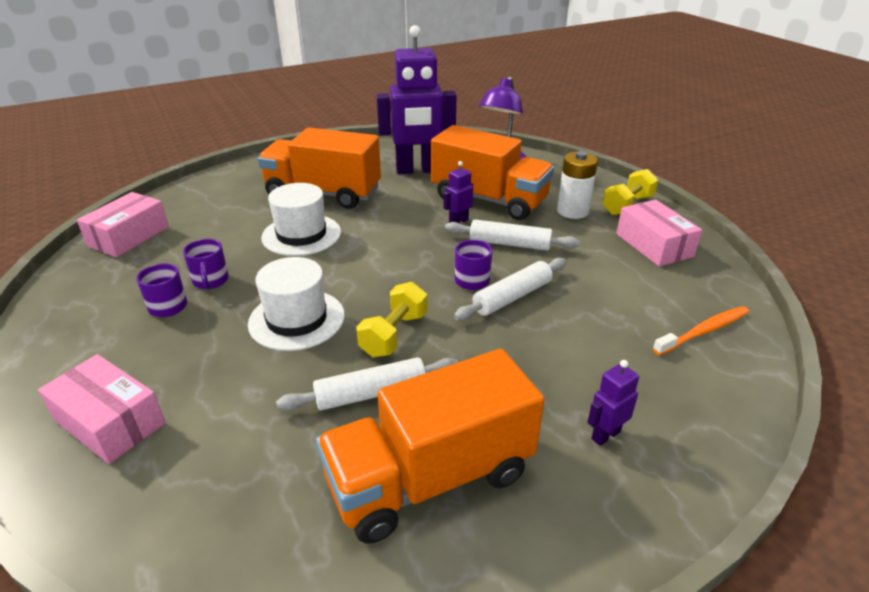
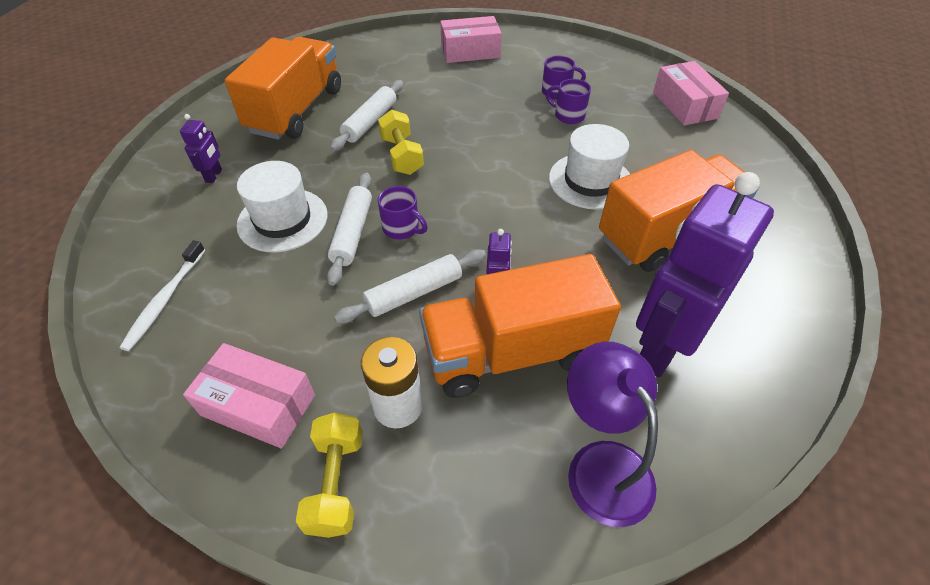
camera: 135 degrees right, 15 degrees up
(296, 319) = (473, 128): white hat -> white hat (282, 220)
(703, 331) = (165, 300): orange toothbrush -> white toothbrush

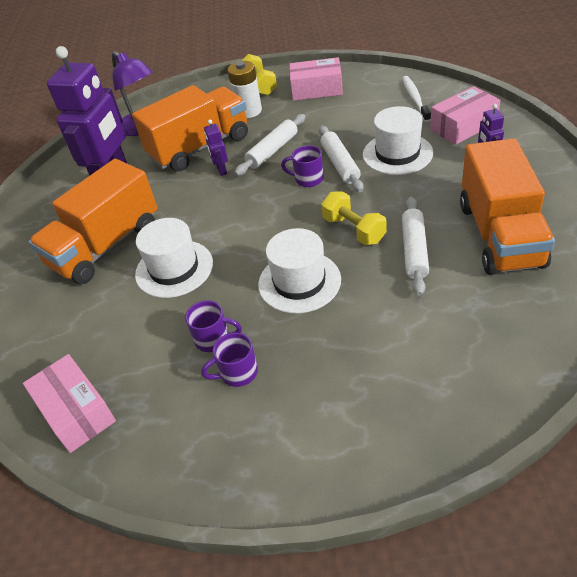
camera: 165 degrees right, 5 degrees down
(470, 51) = (388, 408): pink box -> pink box (463, 126)
(479, 131) = (299, 282): none -> white hat

